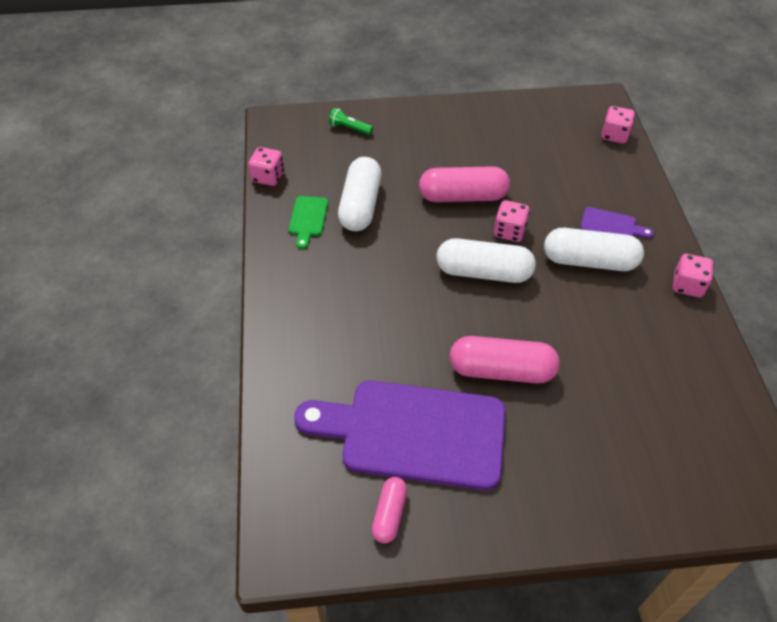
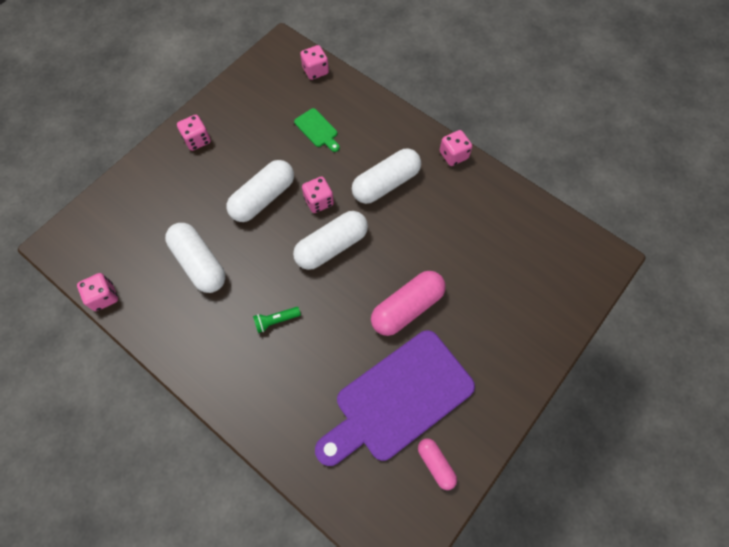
camera: 45 degrees left, 15 degrees up
(308, 219) = (172, 306): green cutting board -> green cutting board (317, 130)
(350, 128) = (124, 204): green flashlight -> green flashlight (276, 321)
(453, 122) = (197, 140): none -> pink dice
(463, 196) = (263, 198): pink capsule -> white capsule
(611, 225) = (375, 145): purple cutting board -> none

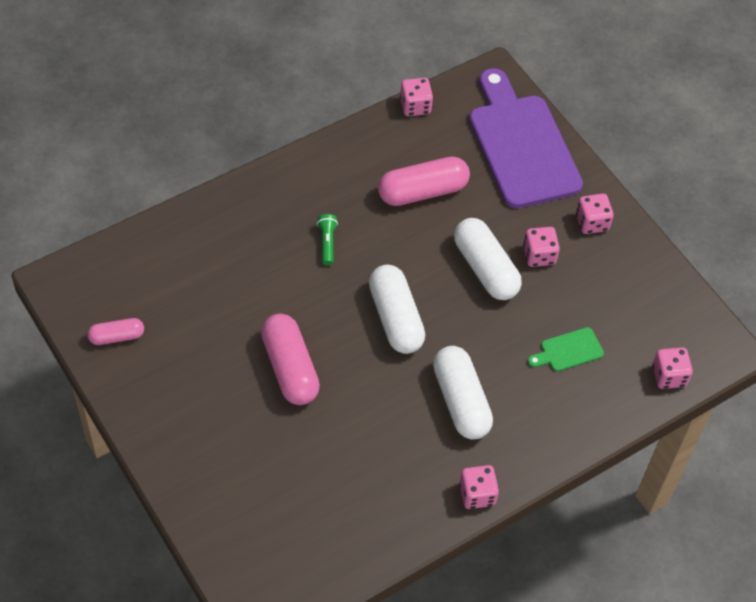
camera: 105 degrees right, 10 degrees down
(199, 263) = (422, 191): white capsule -> pink capsule
(319, 201) = (461, 322): pink dice -> pink dice (539, 255)
(398, 399) = (195, 326): purple cutting board -> purple cutting board (521, 145)

